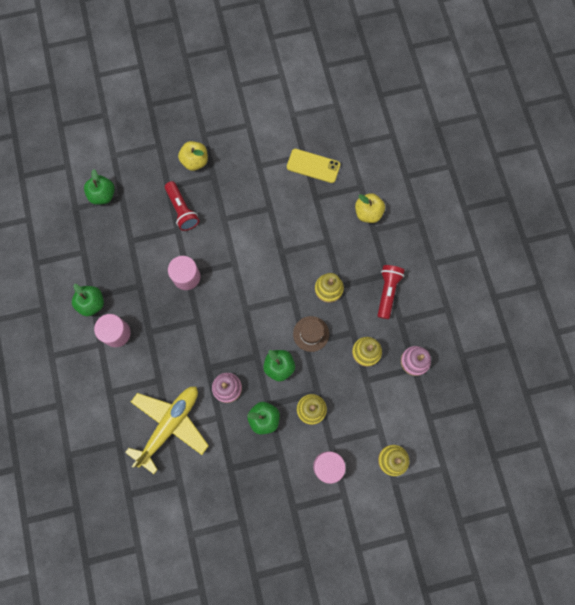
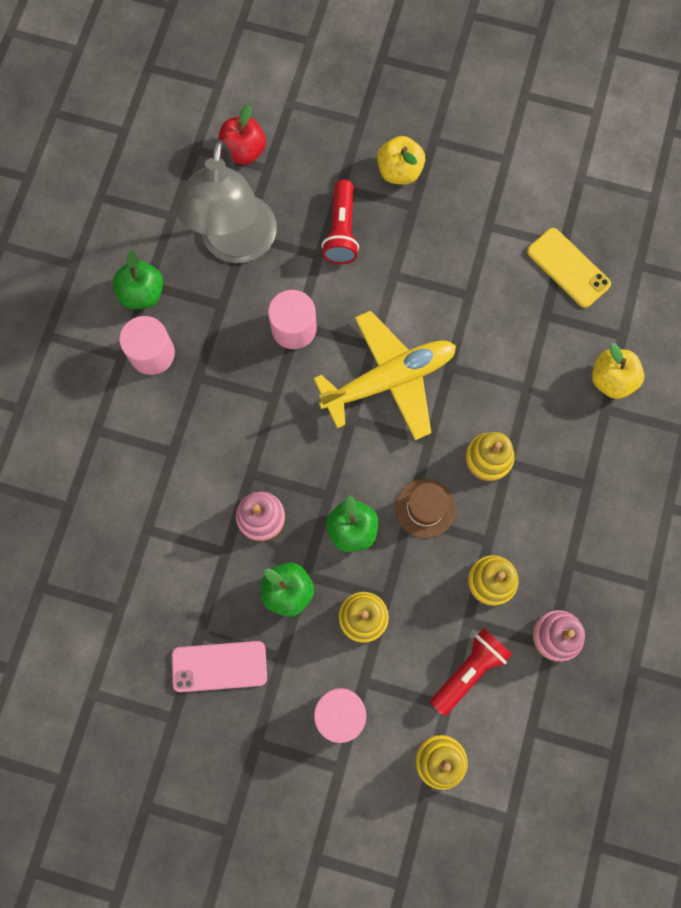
camera: 30 degrees right, 0 degrees up
(103, 195) = (243, 151): green apple -> red apple
(129, 248) = (236, 245): none -> grey lamp
(170, 425) = (152, 523): yellow plane -> yellow plane (389, 380)
(250, 479) = (219, 666): none -> pink phone
(387, 292) = (574, 511): red flashlight -> red flashlight (469, 670)

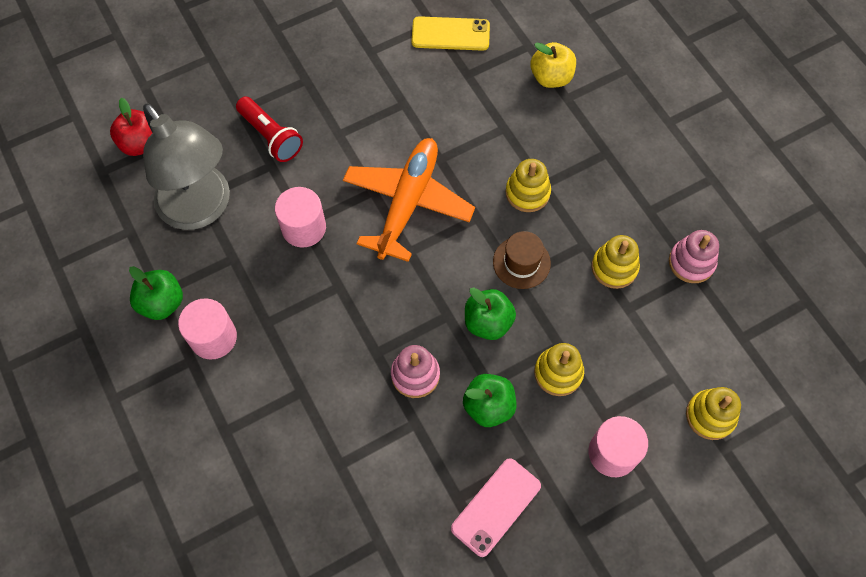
camera: 45 degrees left, 10 degrees down
(389, 380) = (408, 202): yellow plane -> orange plane
(399, 171) = (272, 66): yellow apple -> none
(469, 670) = (663, 338): red flashlight -> none

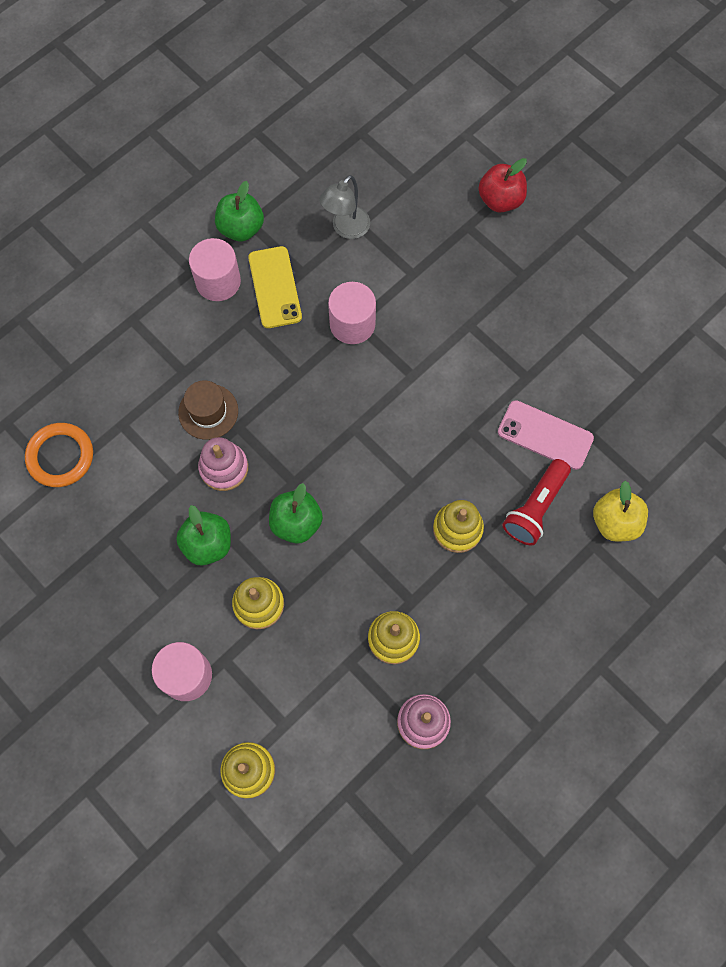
camera: 75 degrees right, 5 degrees up
(141, 143) = (401, 154): red apple -> red apple (500, 200)
(201, 209) = (346, 229): grey lamp -> grey lamp, size x0.50
(271, 136) = (445, 264): red flashlight -> red flashlight (535, 508)
(356, 534) = (60, 456): none -> orange ring
(408, 202) = (409, 412): orange plane -> none
(450, 34) = (634, 401): yellow phone -> yellow phone (274, 287)
(496, 507) = (109, 574): pink phone -> pink phone (545, 435)
(521, 262) = (372, 541): brown hat -> brown hat (208, 411)

